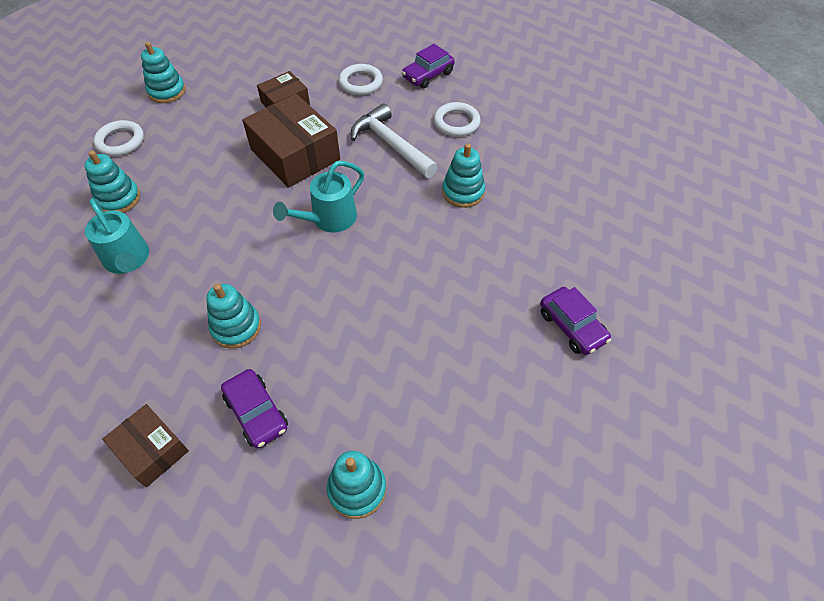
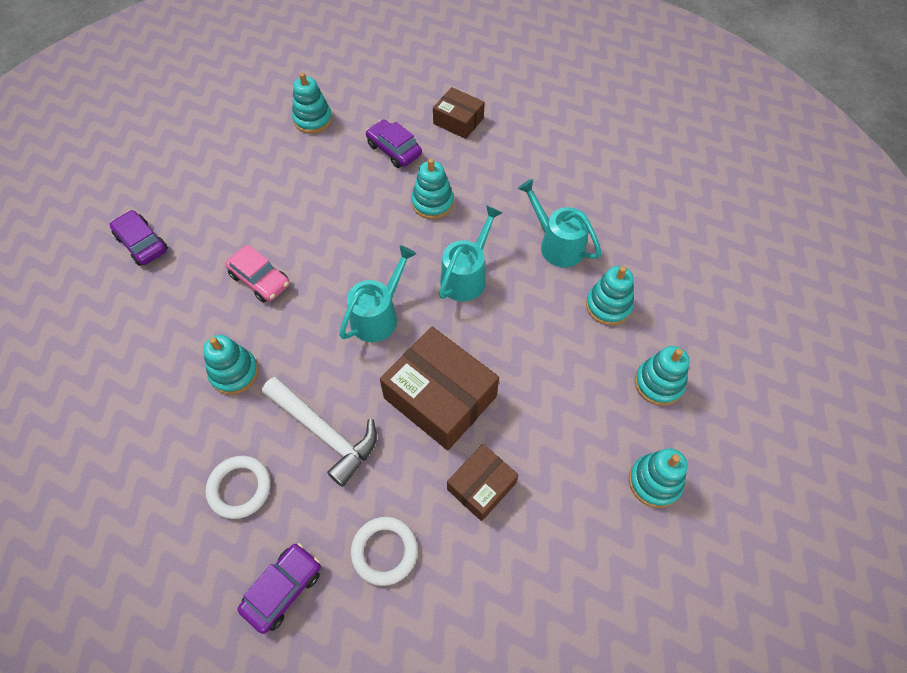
camera: 170 degrees right, 5 degrees up
(120, 141) = (658, 383): white ring -> turquoise stacking toy
(233, 242) = (466, 276): none -> turquoise watering can
(439, 268) = (260, 280): none -> pink car

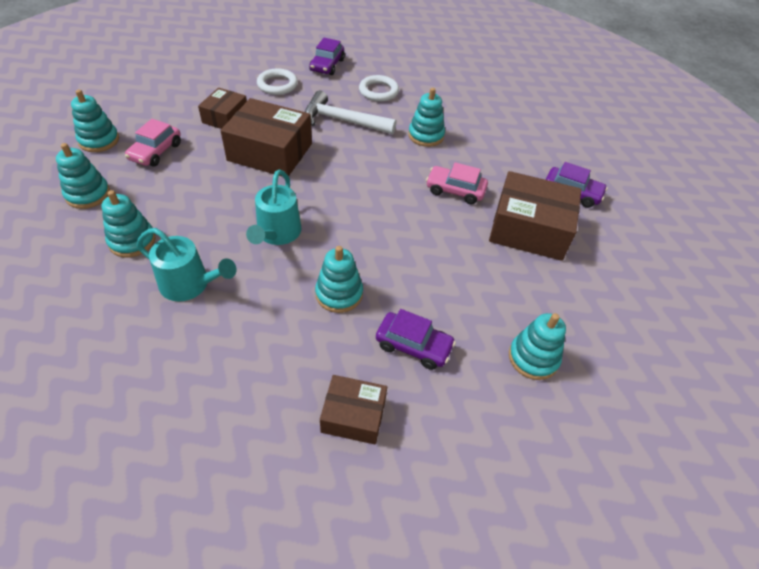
camera: 155 degrees right, 10 degrees down
(223, 216) = (529, 229): none -> brown box
(378, 315) = (342, 188): turquoise watering can -> none
(581, 437) = (156, 152): none -> pink car

